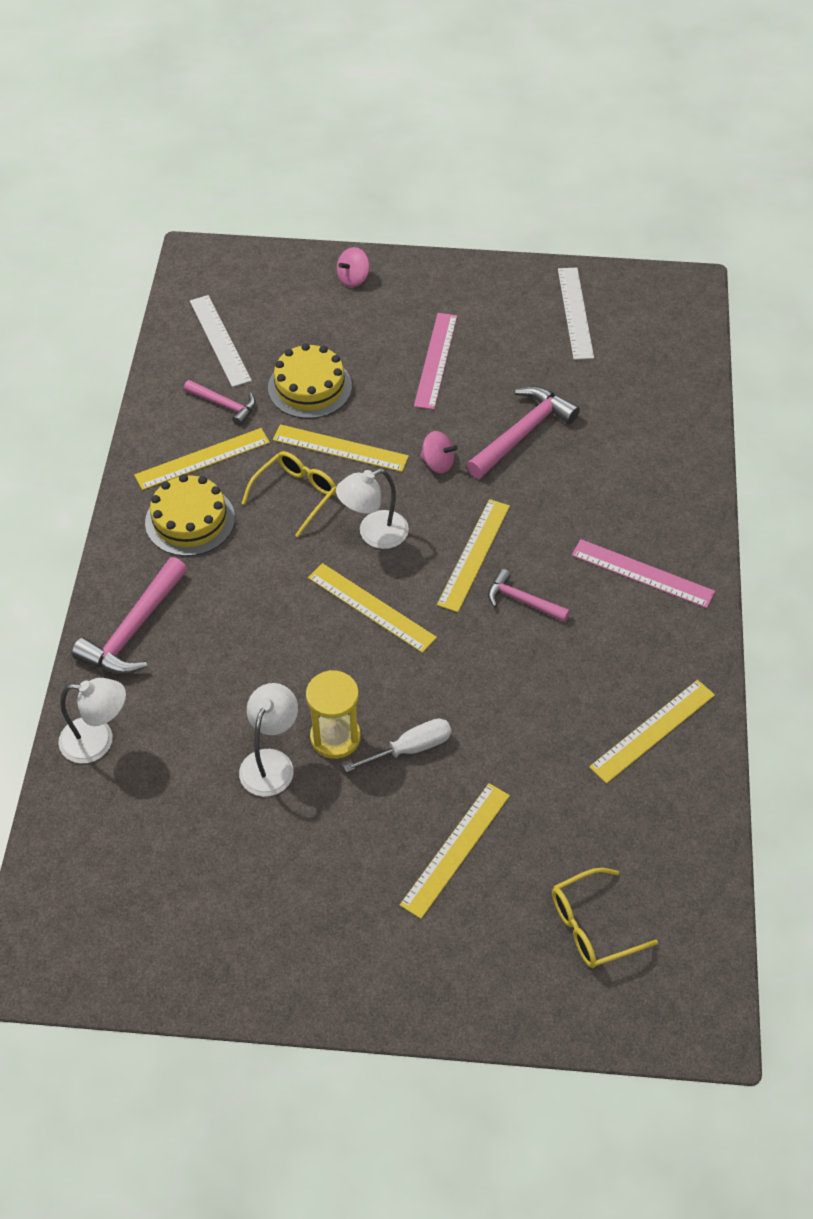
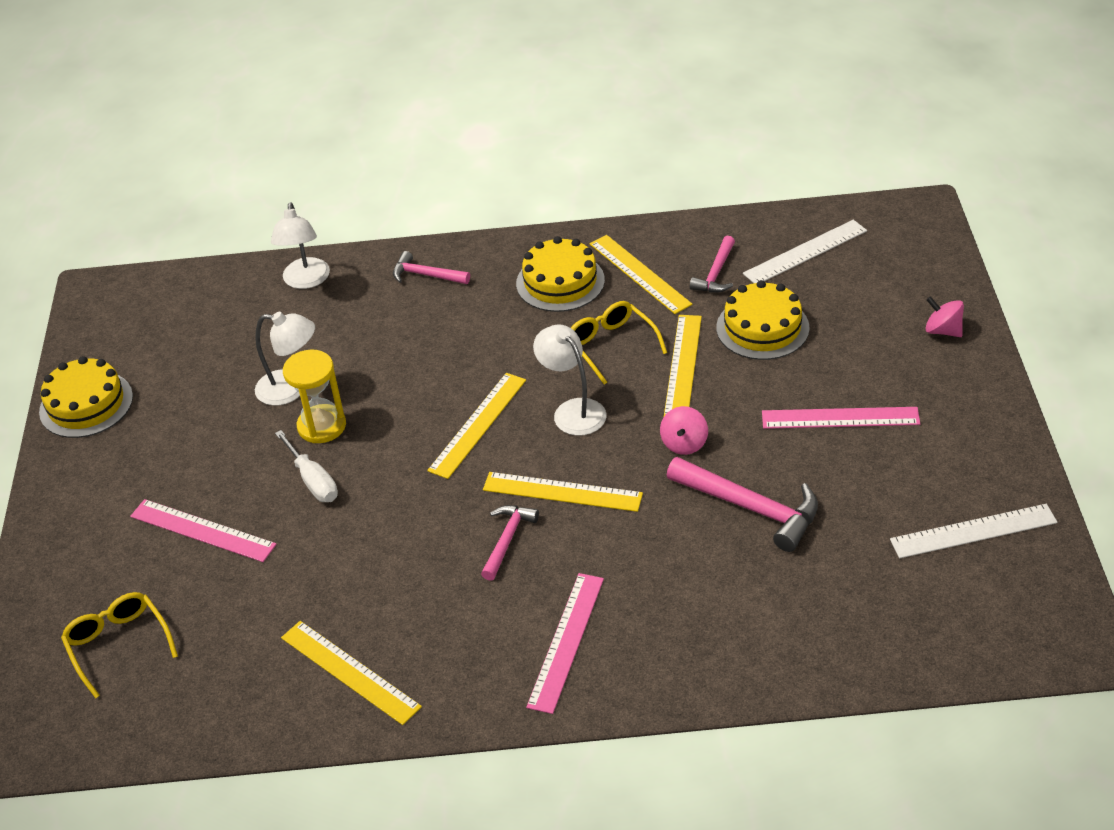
camera: 85 degrees right, 10 degrees down
(134, 629) = (426, 275): pink hammer -> pink hammer, size x0.59
(230, 971) = (86, 404): none -> yellow cake
(296, 494) = (611, 345): yellow glasses -> yellow glasses turned 150 degrees counterclockwise
(455, 849) = (202, 530): yellow ruler -> pink ruler

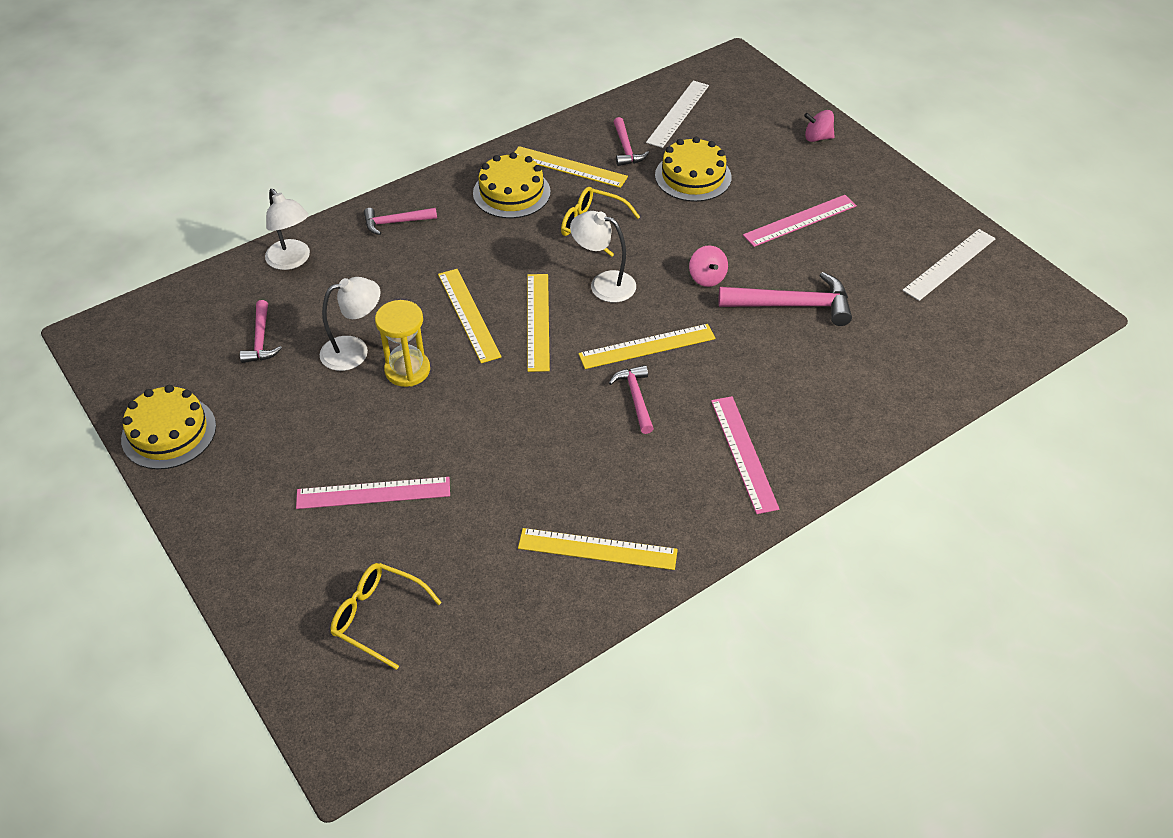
camera: 35 degrees left, 5 degrees up
(222, 347) = (261, 340): none -> pink hammer
(313, 480) = (437, 415): white screwdriver -> none
(683, 366) = (658, 222): yellow ruler -> yellow ruler (468, 314)

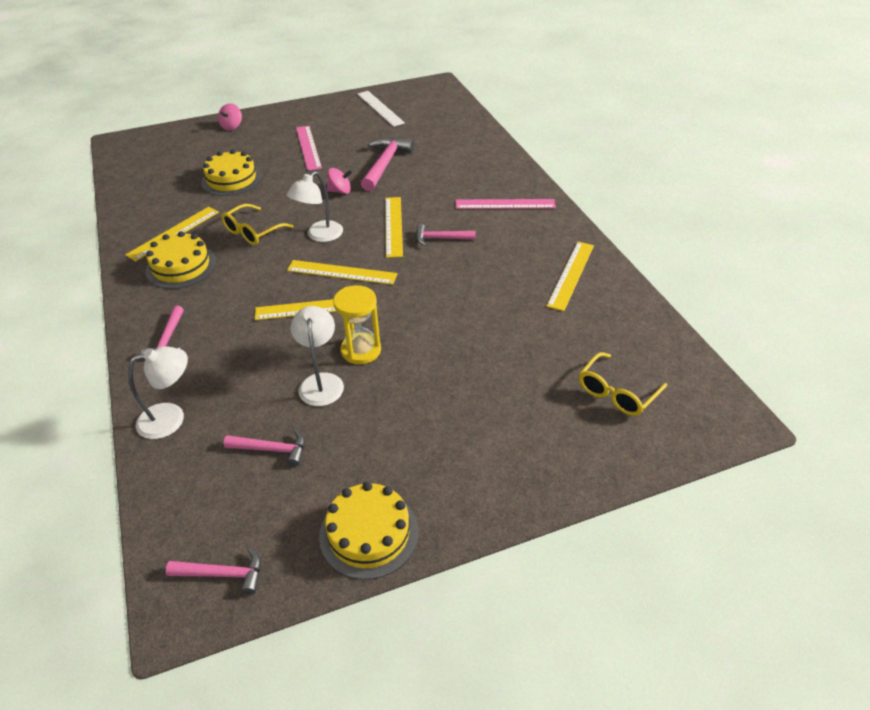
camera: 75 degrees left, 5 degrees down
(373, 493) = (491, 384): pink ruler -> none
(626, 149) = (175, 203): pink hammer -> pink hammer (223, 574)
(678, 113) = (155, 174): white ruler -> none

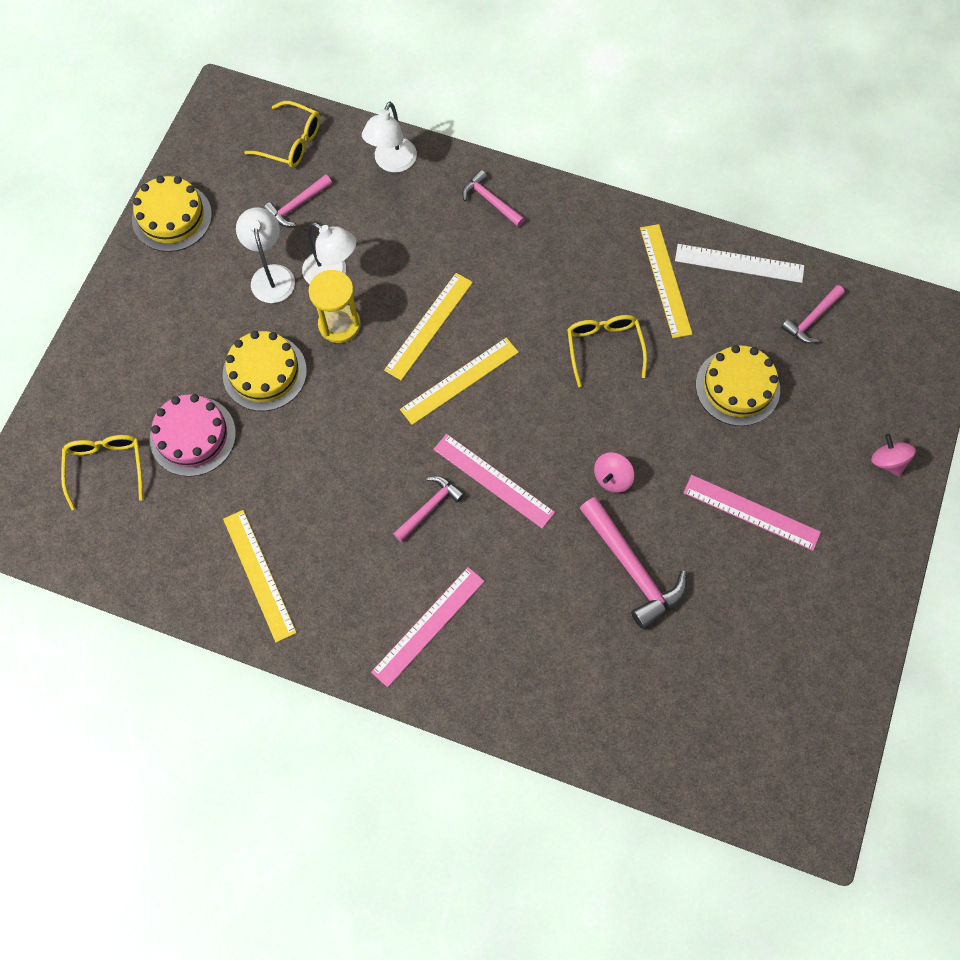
camera: 130 degrees right, 25 degrees up
(181, 266) = (595, 259): yellow cake -> yellow cake (264, 372)
(200, 504) = (292, 143): none -> yellow glasses
(223, 574) = (226, 129): pink hammer -> pink hammer (811, 319)
(319, 235) = (540, 401): white lamp -> white lamp (271, 275)
(380, 108) = (796, 677): white ruler -> white ruler (739, 263)
(393, 226) = (493, 480): yellow ruler -> pink ruler
(535, 365) = (193, 436): none -> pink cake

